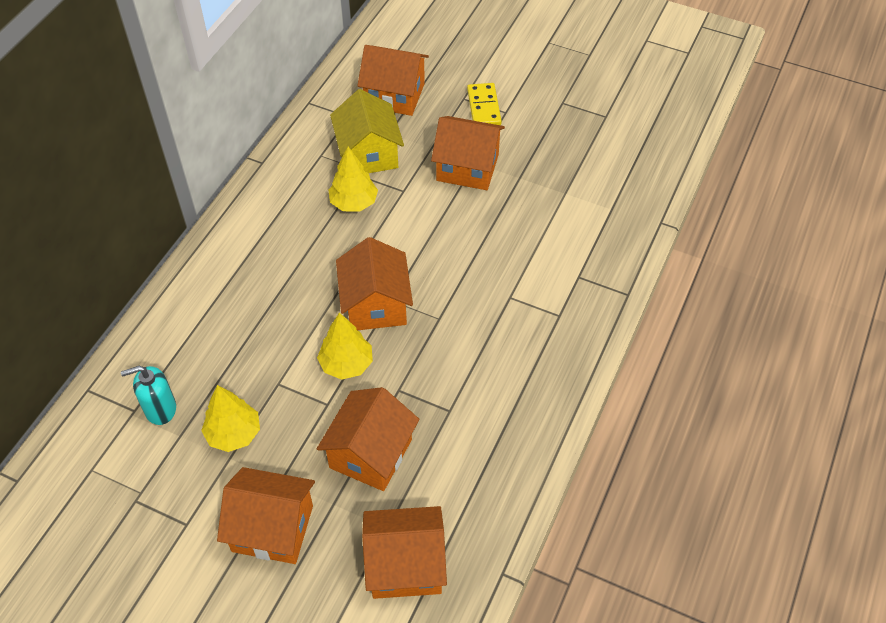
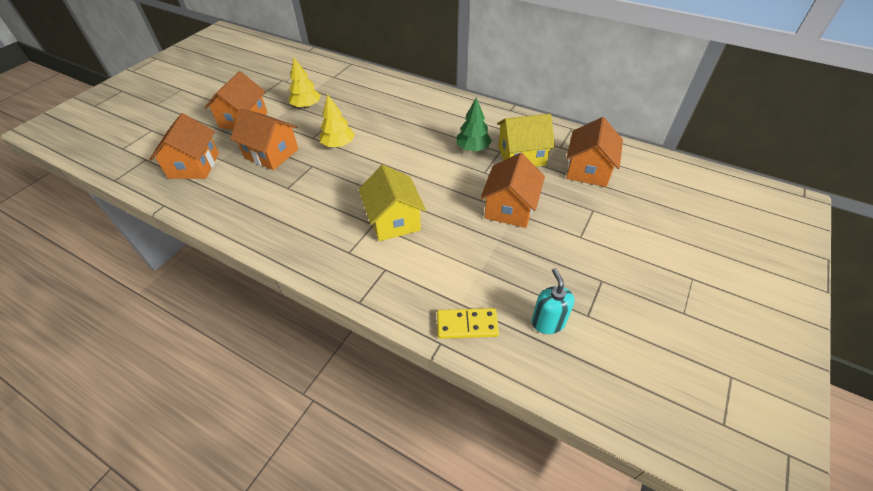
camera: 95 degrees right, 5 degrees down
(160, 409) = (331, 84): turquoise soap dispenser -> turquoise soap dispenser (548, 322)
(353, 203) = (473, 148): yellow tree -> green tree
(375, 304) = (381, 157): orange house -> none
(483, 107) = (584, 222): yellow domino -> yellow domino (467, 325)
(500, 276) = (393, 220): none -> yellow house

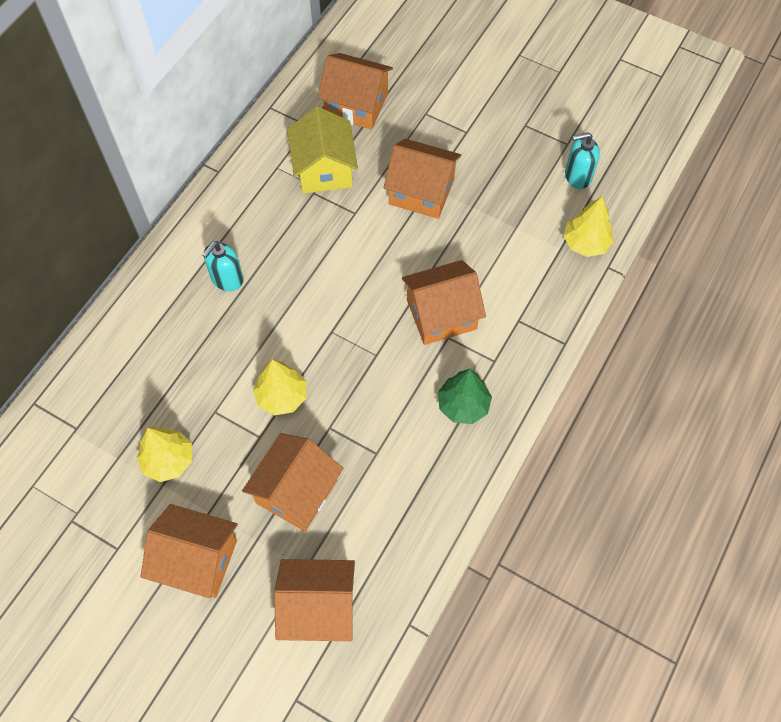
camera: 90 degrees left, 15 degrees up
(393, 220) = (441, 314): yellow house -> orange house
(426, 118) = (227, 279): none -> turquoise soap dispenser
(467, 325) = (585, 243): yellow domino -> yellow tree
(473, 148) = (304, 223): green tree -> green tree (463, 405)

